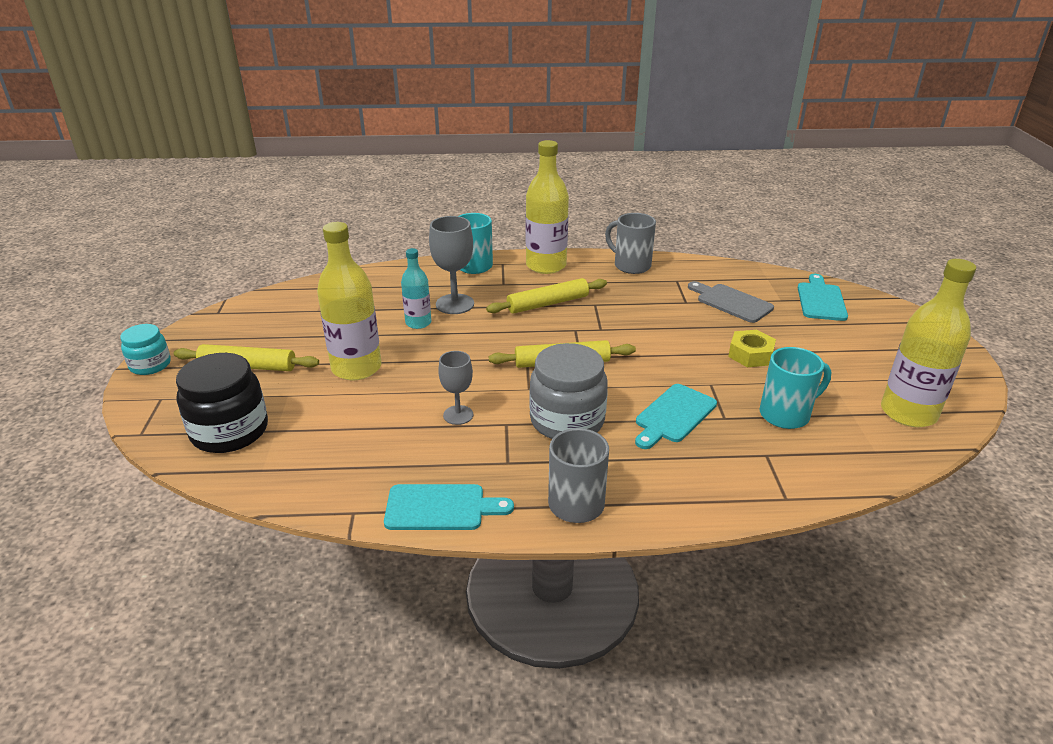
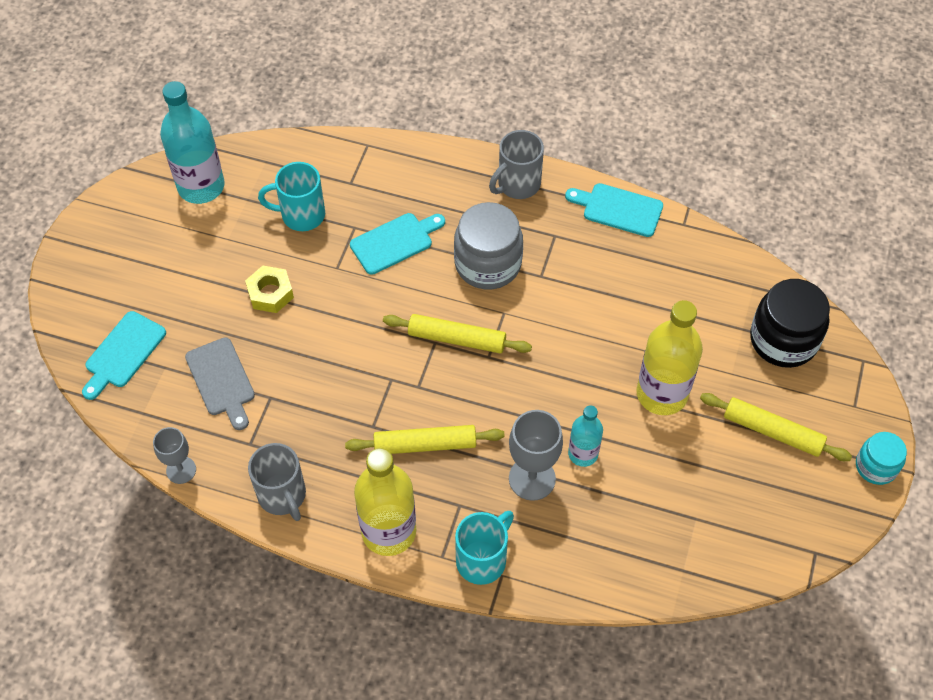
camera: 160 degrees left, 25 degrees up
(458, 415) = (579, 299): grey goblet -> grey goblet (181, 470)
(908, 413) = (201, 186): yellow bottle -> turquoise bottle

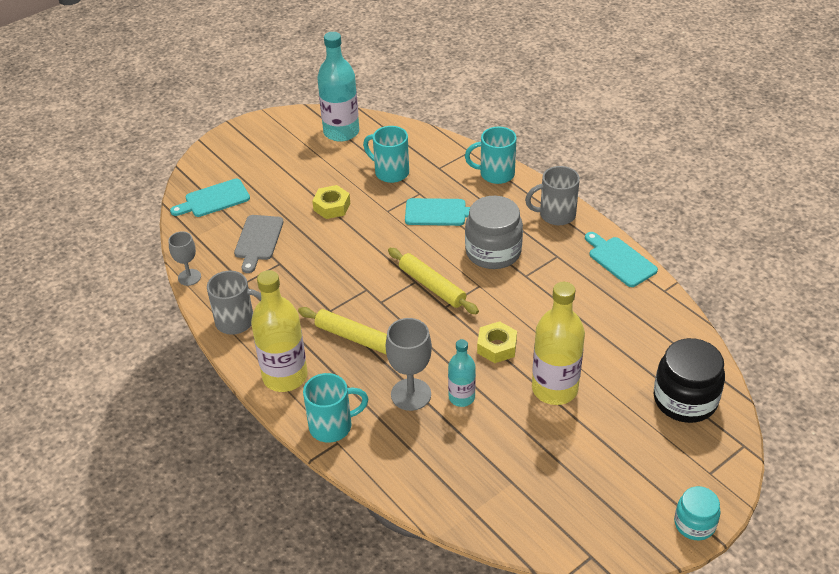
camera: 35 degrees right, 15 degrees down
(282, 496) = (237, 321): grey mug -> grey mug turned 90 degrees counterclockwise
(418, 162) = (495, 174): none -> turquoise mug
(574, 376) = (497, 347): none -> yellow nut
(772, 432) = (624, 456): yellow rolling pin -> none

